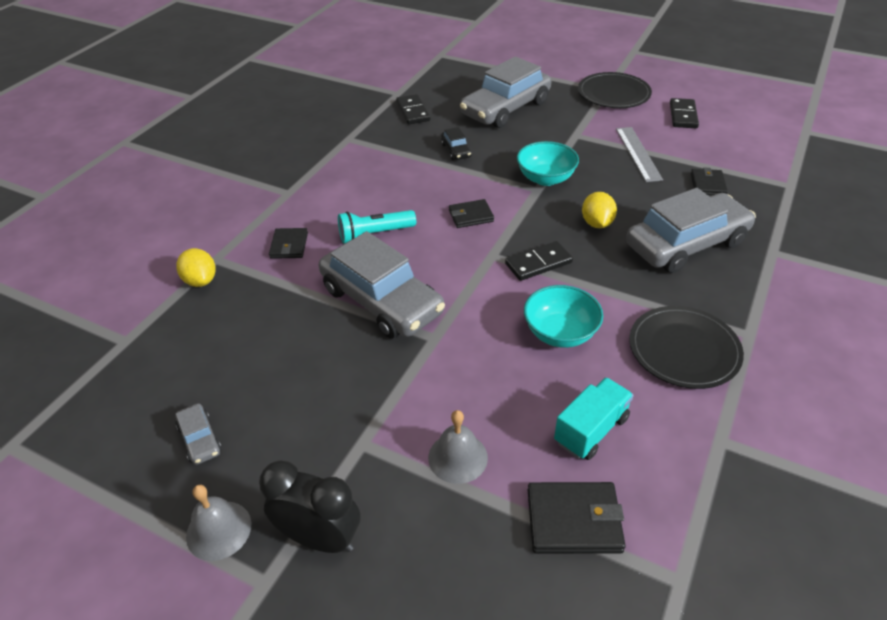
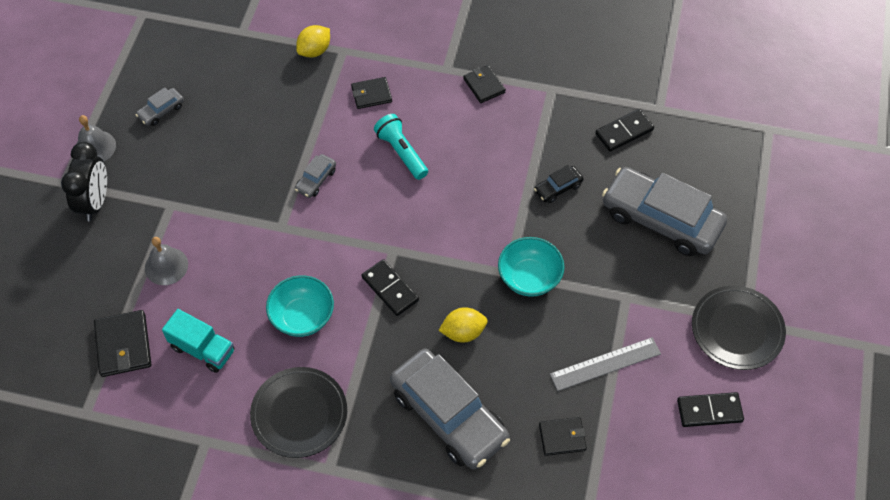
camera: 75 degrees right, 15 degrees up
(381, 301) = (316, 180): grey car -> grey car, size x0.42
(471, 216) = (448, 222): black wallet -> black wallet (484, 85)

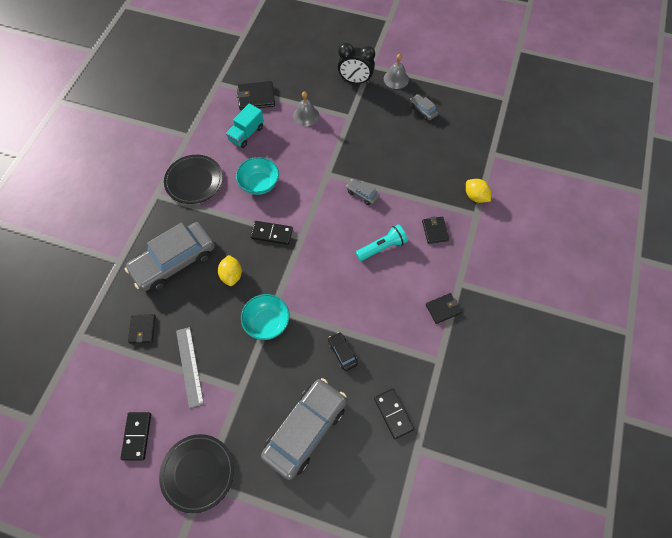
camera: 95 degrees right, 5 degrees up
(390, 289) = (272, 234): black domino -> black domino turned 45 degrees clockwise

